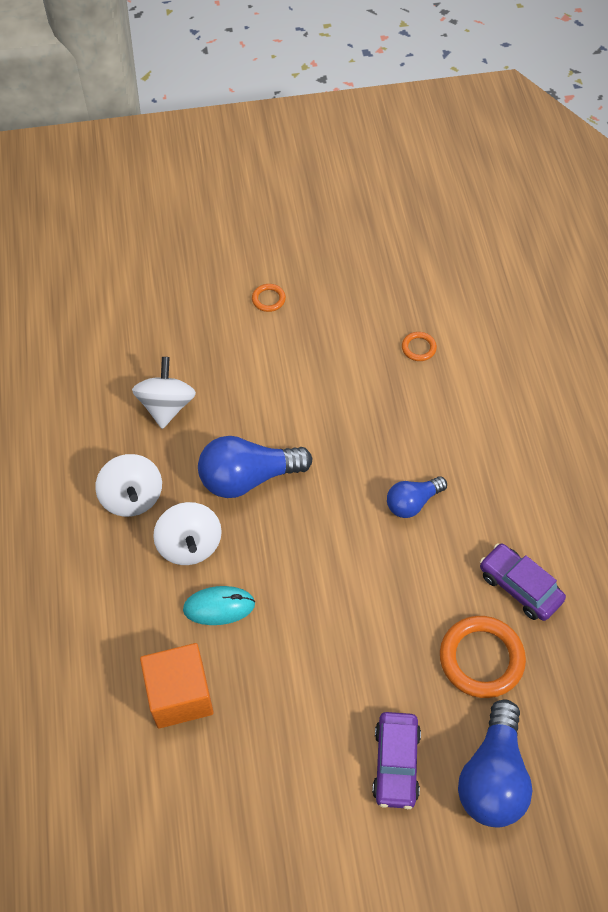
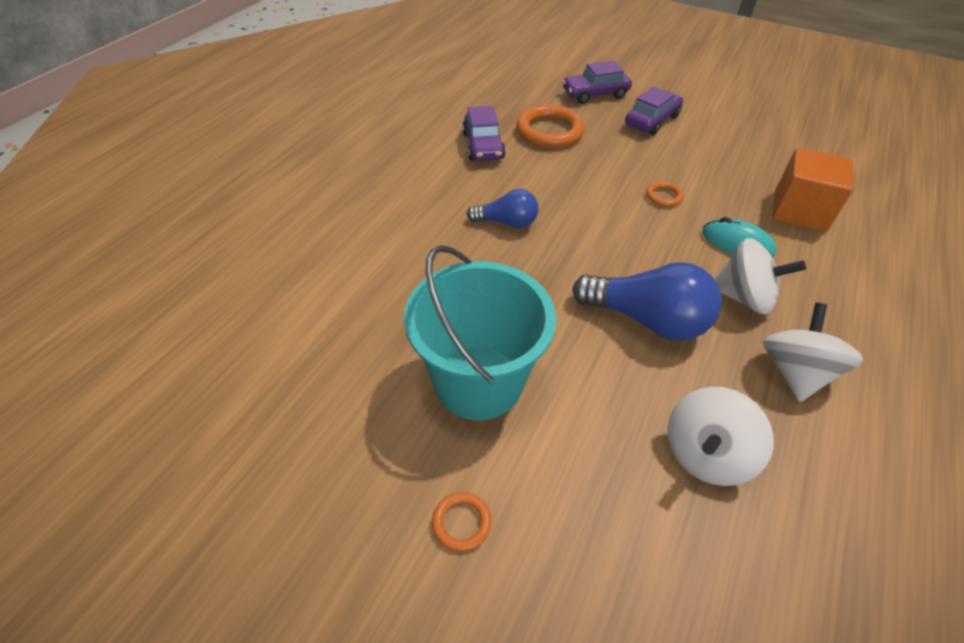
camera: 145 degrees left, 10 degrees down
(190, 545) = (744, 297): white spinning top -> white spinning top turned 90 degrees clockwise
(320, 367) = (478, 382): none -> turquoise bucket
(418, 348) = (355, 334): orange ring -> orange ring (663, 196)
(493, 777) = (595, 94): blue light bulb -> purple car

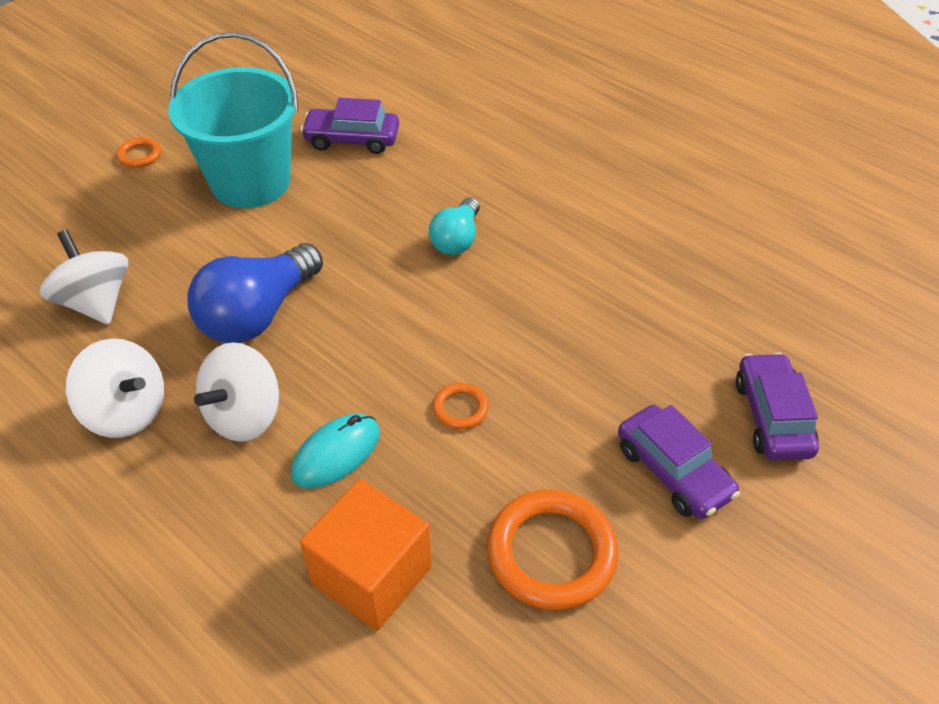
camera: 105 degrees right, 0 degrees up
(483, 146) = (625, 248): purple car -> purple car (352, 139)
(507, 222) = (457, 239): blue light bulb -> turquoise light bulb
(549, 131) = (654, 325): orange ring -> orange ring (551, 553)

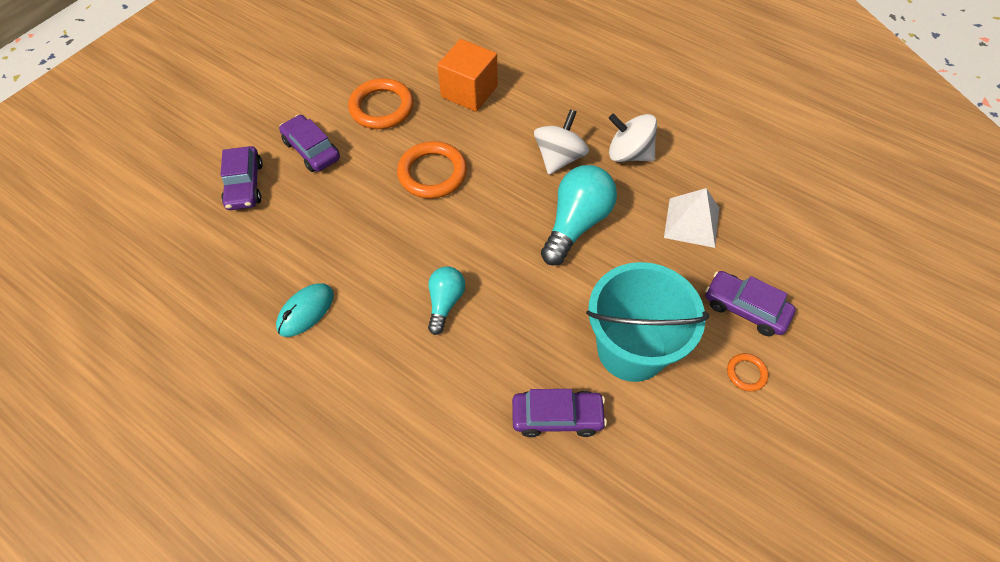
camera: 175 degrees right, 10 degrees up
(96, 302) = (691, 222): white spinning top -> white pyramid
(98, 206) = (745, 308): none -> purple car
(258, 314) = (576, 223): blue light bulb -> turquoise light bulb
(336, 453) = (500, 142): turquoise mouse -> turquoise mouse (305, 311)
(460, 408) = (432, 173): orange ring -> orange ring, size x2.08

